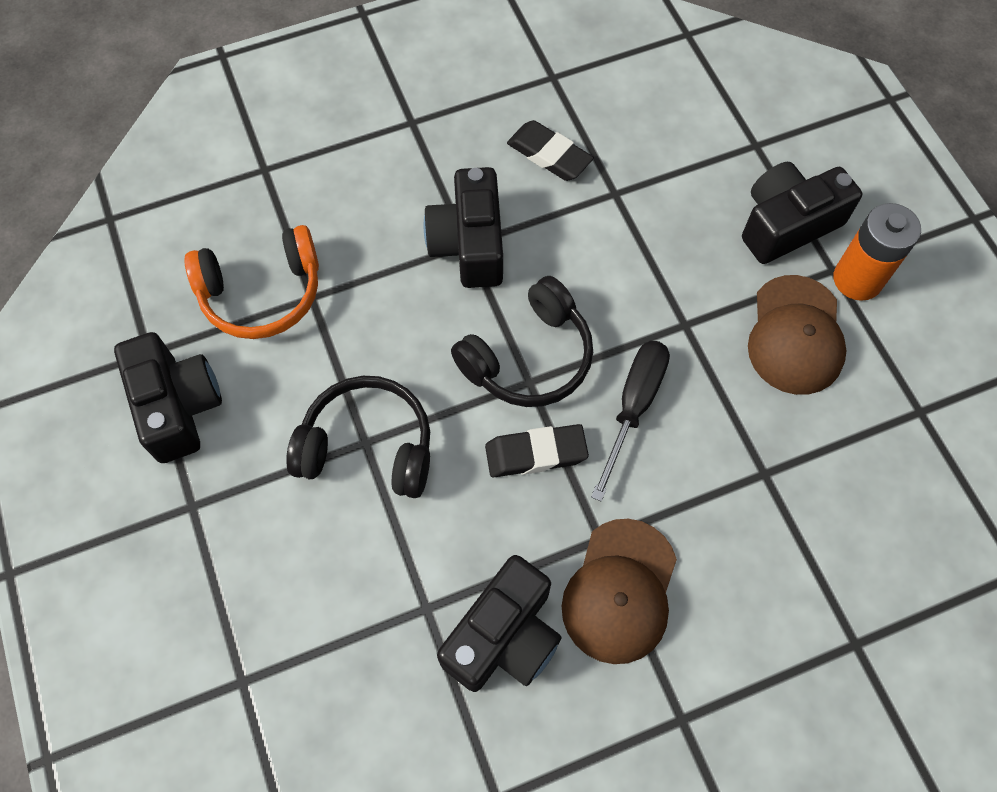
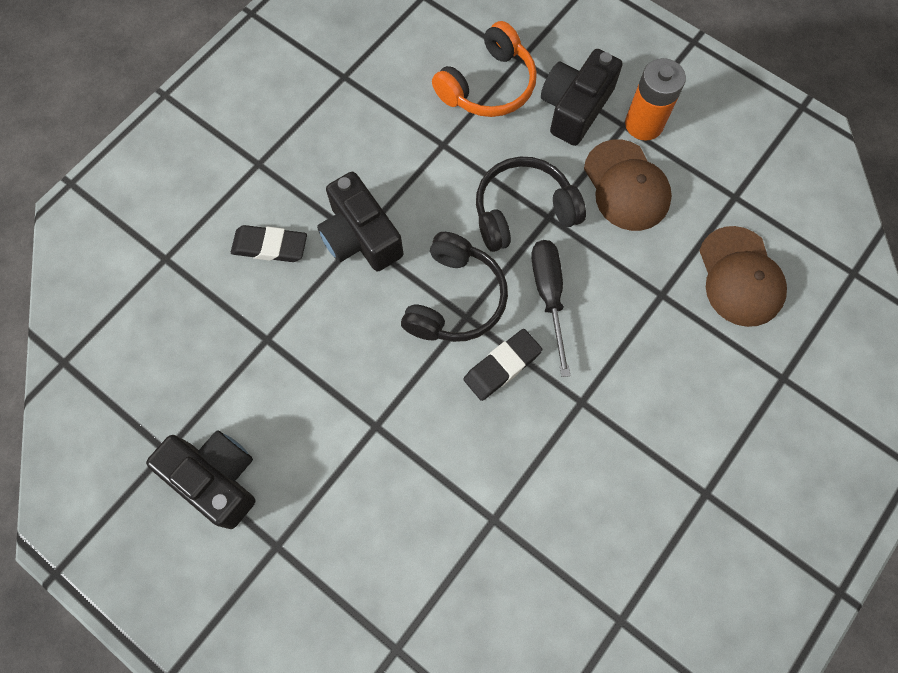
camera: 30 degrees left, 5 degrees up
(262, 293) = (227, 357): orange headphones -> orange headphones (488, 86)
(368, 446) = (380, 428): black headphones -> black headphones (523, 211)
(504, 636) = (558, 507): black camera -> none
(549, 155) = (378, 139): black eraser -> black eraser (270, 246)
(620, 591) = (616, 430): brown cap -> brown cap (740, 277)

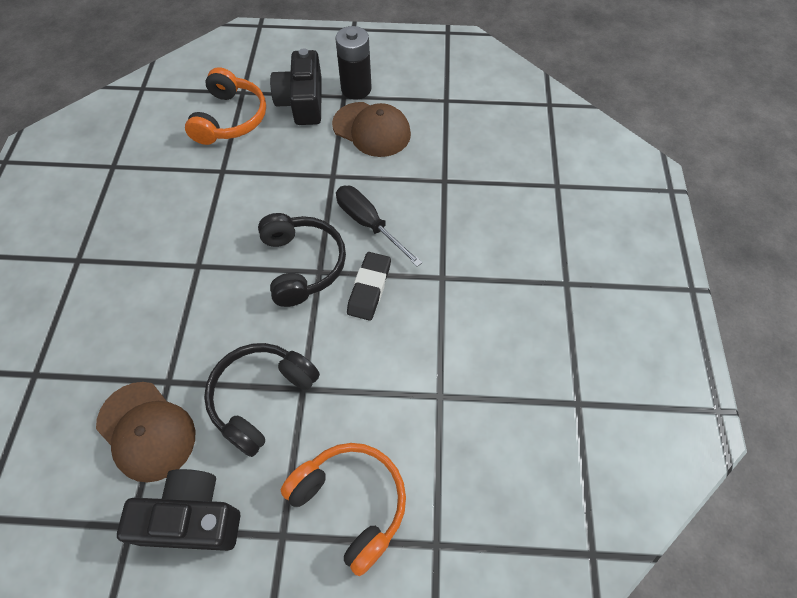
camera: 35 degrees left, 10 degrees down
(270, 246) = (126, 312): black eraser -> none
(350, 560) = (351, 503): none -> orange headphones
(360, 236) = (198, 264): black camera -> none
(523, 211) = (311, 182): black headphones -> black headphones (261, 397)
(644, 124) = (356, 89): orange battery -> black battery
(740, 277) = (485, 143): brown cap -> brown cap (146, 431)

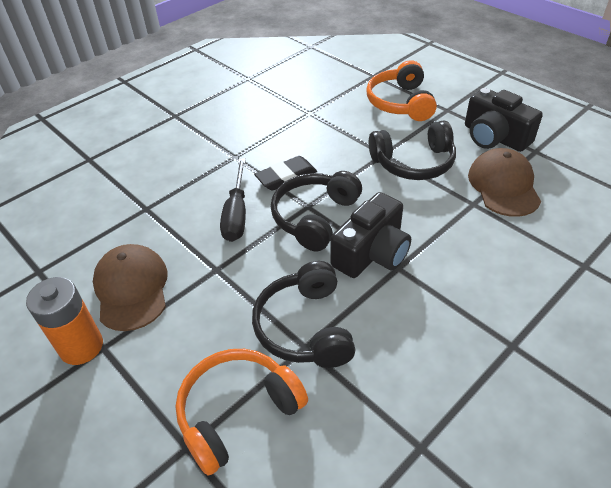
camera: 135 degrees left, 15 degrees down
(232, 181) = (305, 327): none -> black headphones
(302, 102) = (146, 373): black camera -> black camera (372, 253)
(356, 89) = (81, 347): black battery -> orange battery

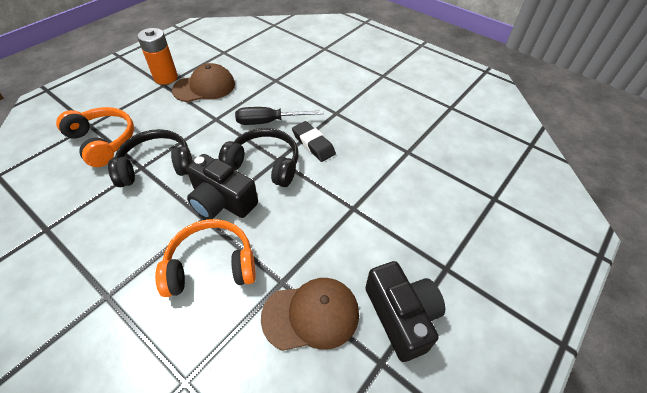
camera: 80 degrees right, 5 degrees up
(400, 103) = (446, 222): orange headphones -> orange headphones (211, 265)
(413, 163) = (341, 232): black headphones -> none
(494, 137) = (401, 316): black camera -> black camera turned 120 degrees clockwise

